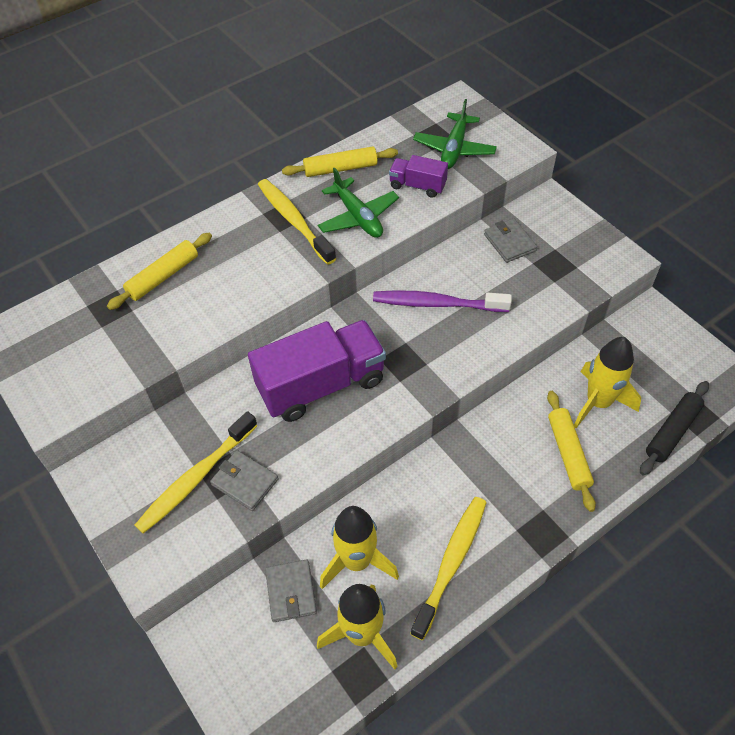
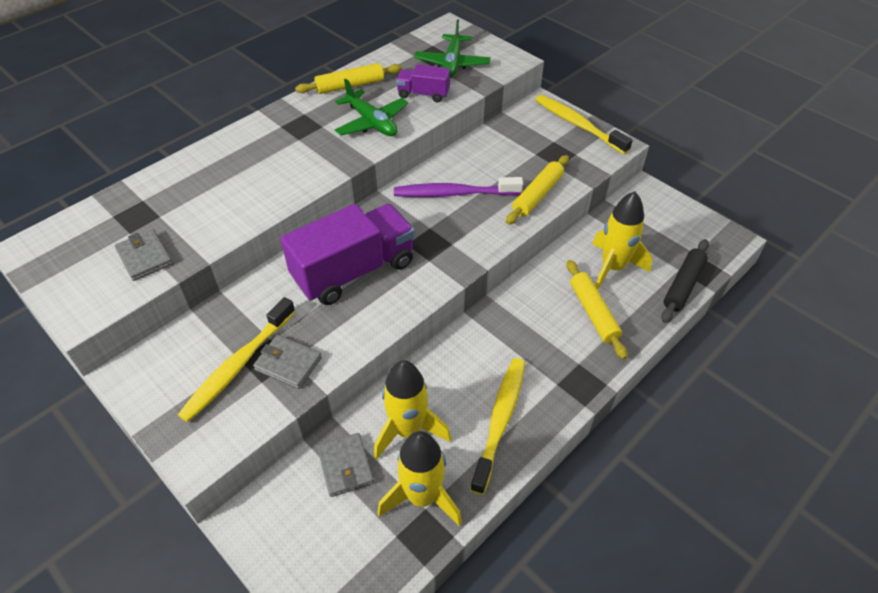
camera: 10 degrees left, 5 degrees down
(163, 276) = (188, 185): yellow rolling pin -> yellow rolling pin (537, 195)
(294, 221) = (311, 130): yellow toothbrush -> yellow toothbrush (578, 125)
(509, 243) = (512, 139): grey wallet -> grey wallet (144, 257)

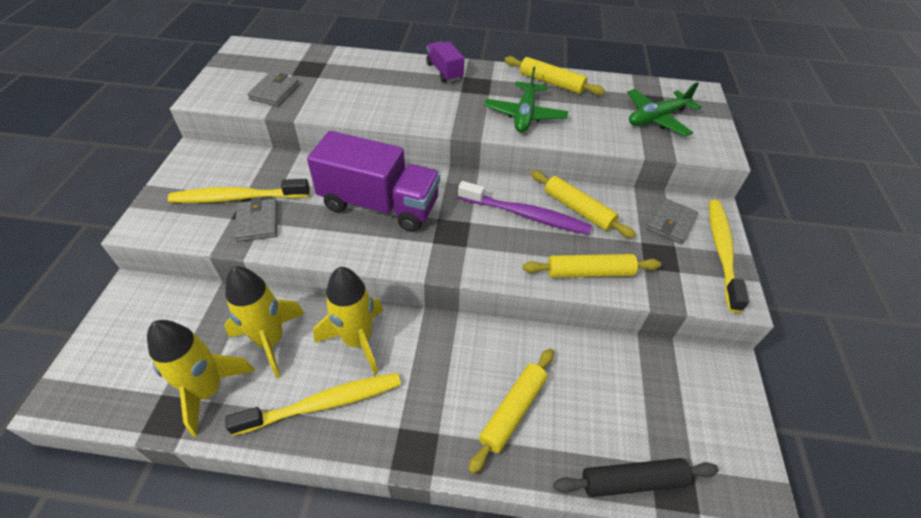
camera: 50 degrees right, 0 degrees up
(345, 466) = (211, 321): grey wallet -> grey wallet (670, 223)
(423, 94) = (595, 123): purple truck -> purple truck (444, 71)
(454, 193) = (526, 215): purple toothbrush -> purple toothbrush turned 150 degrees clockwise
(476, 164) = (578, 209): none -> yellow rolling pin
(612, 268) = (588, 396): yellow rocket -> yellow rocket (357, 340)

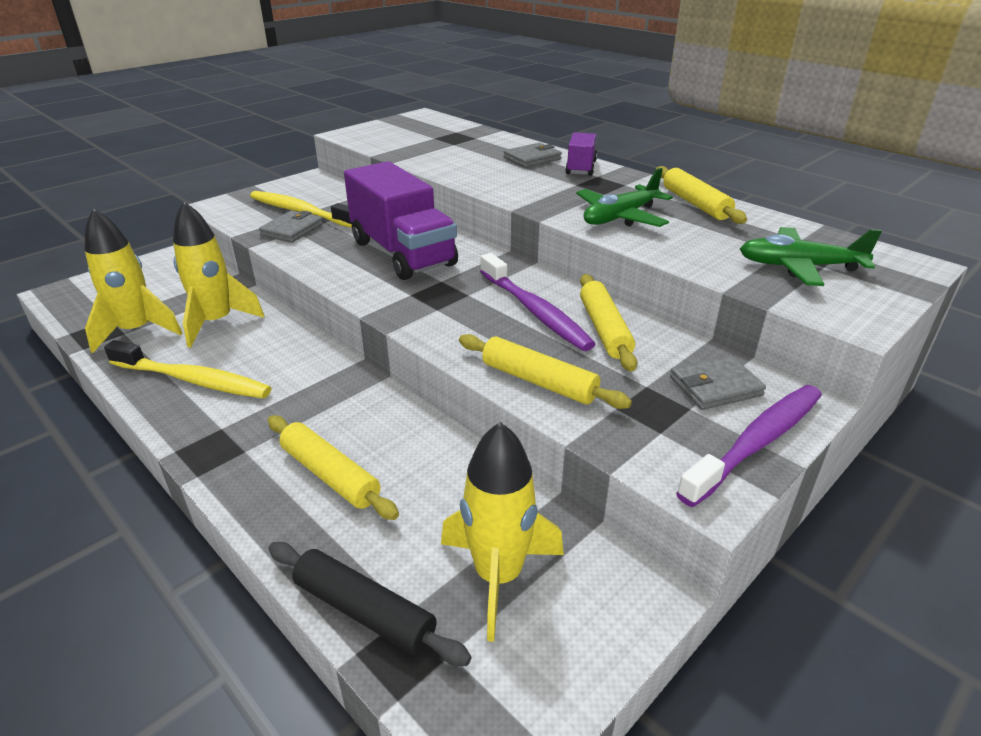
camera: 40 degrees right, 15 degrees down
(274, 92) = (403, 144): grey wallet -> grey wallet (532, 158)
(357, 340) = (276, 353): yellow rocket -> yellow rocket (498, 576)
(513, 411) = (330, 475): yellow rolling pin -> yellow rolling pin turned 60 degrees clockwise
(722, 251) = (756, 442): yellow toothbrush -> purple toothbrush

